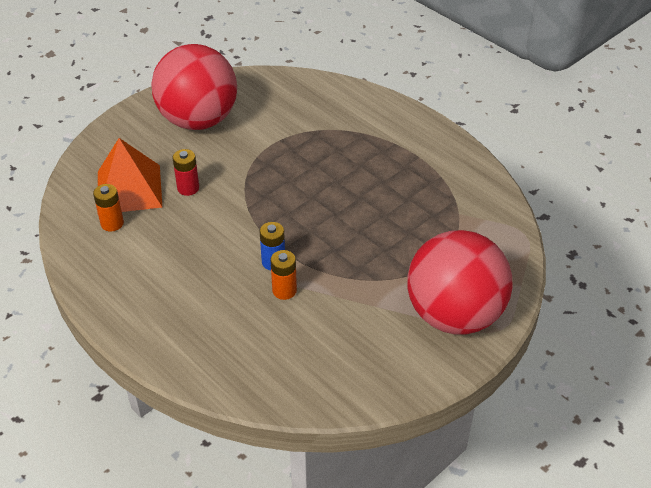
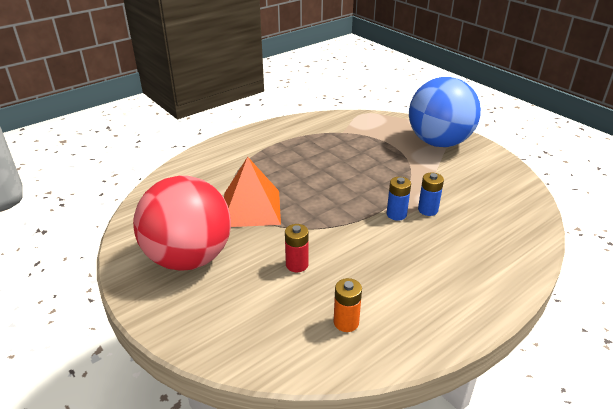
camera: 85 degrees left, 10 degrees down
(129, 189) = (291, 310): orange pyramid -> orange pyramid (251, 208)
(284, 290) = (428, 210): orange battery -> blue battery
(454, 315) = (439, 142): red ball -> blue ball

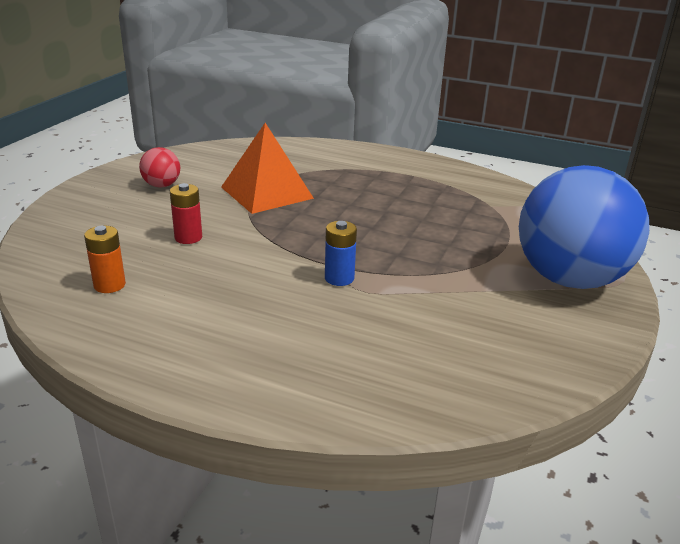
camera: 60 degrees right, 5 degrees down
(189, 258) = (162, 185): red ball -> red ball, size x0.41
(428, 210) = (373, 300): blue battery -> none

